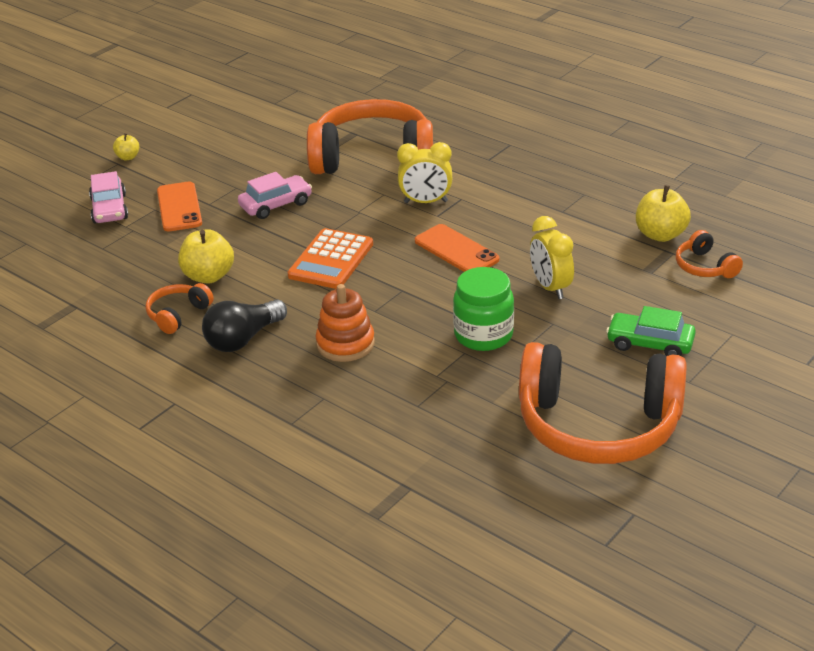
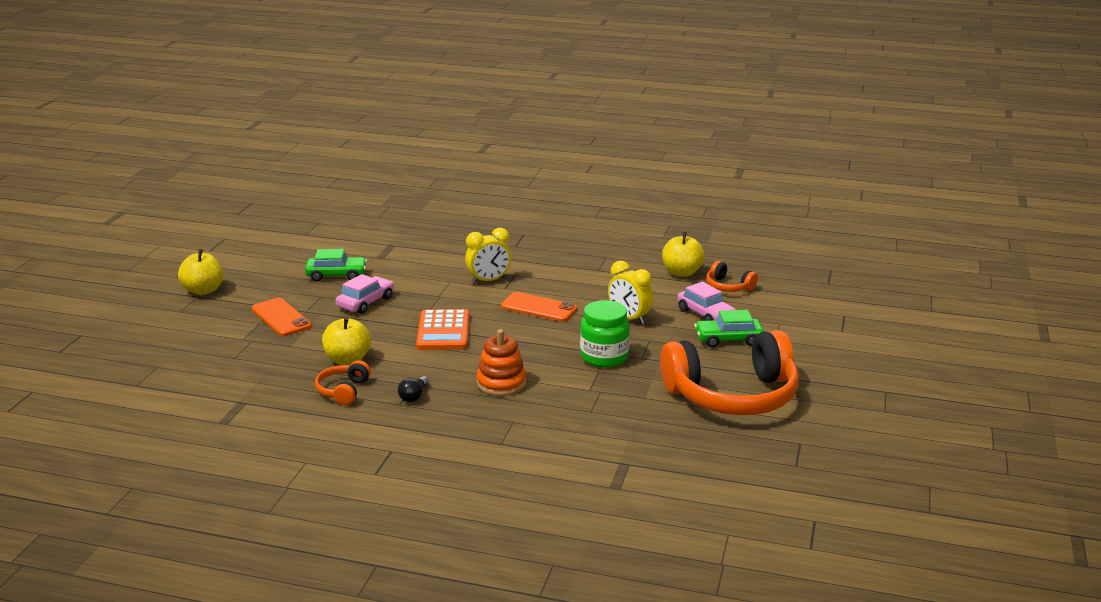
camera: 25 degrees left, 10 degrees down
(109, 209) = (217, 329): pink car -> pink car (706, 314)
(128, 157) = (203, 290): yellow apple -> yellow apple, size x1.84
(243, 339) = (414, 396): black light bulb -> black light bulb, size x0.55
(270, 163) = (336, 275): none -> green car
(372, 157) = (421, 259): orange headphones -> none

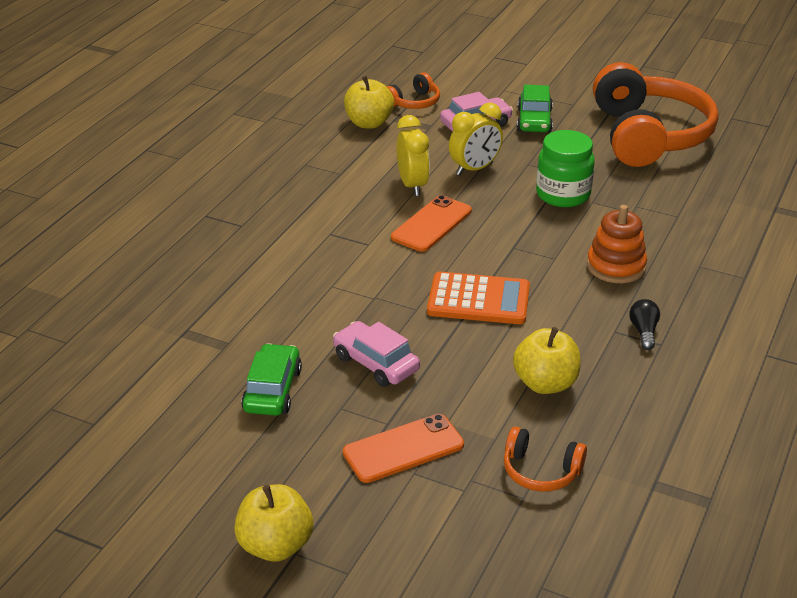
camera: 80 degrees left, 10 degrees up
(343, 391) = (628, 389): orange headphones -> orange headphones (540, 471)
(414, 396) = (644, 332): black light bulb -> black light bulb turned 120 degrees counterclockwise
(488, 281) = (343, 254): yellow clock -> yellow clock (412, 185)

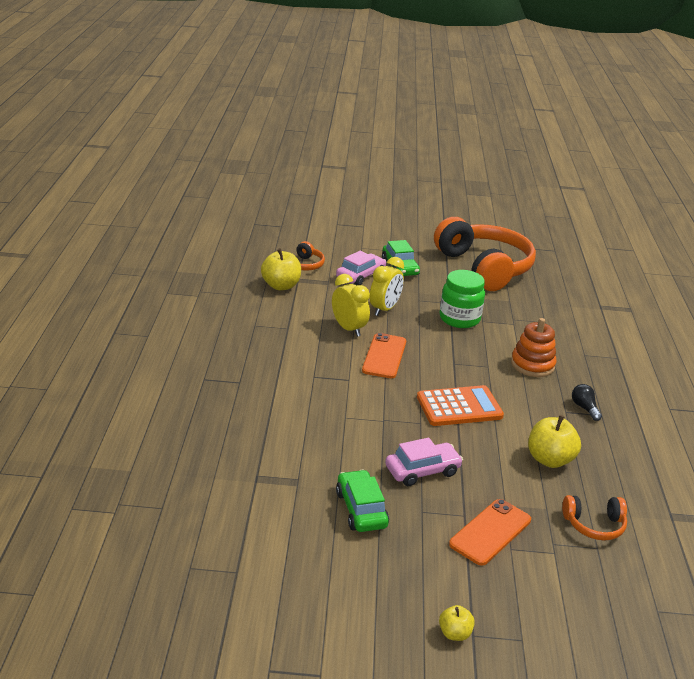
camera: 25 degrees left, 5 degrees down
(275, 545) = (454, 633): yellow apple -> yellow apple, size x0.54
(376, 363) = (422, 471): pink car -> pink car turned 135 degrees clockwise

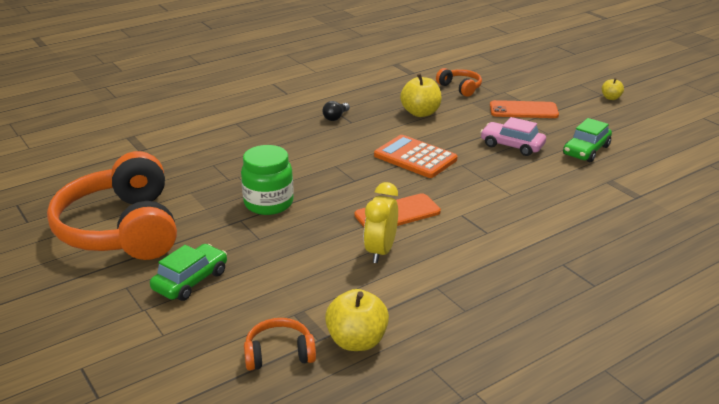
camera: 125 degrees left, 0 degrees up
(360, 276) = (250, 297): pink car -> none
(384, 309) = (310, 249): yellow clock -> none
(484, 268) = (122, 229): orange headphones -> orange headphones turned 45 degrees counterclockwise
(532, 365) = (302, 149): orange stacking toy -> none

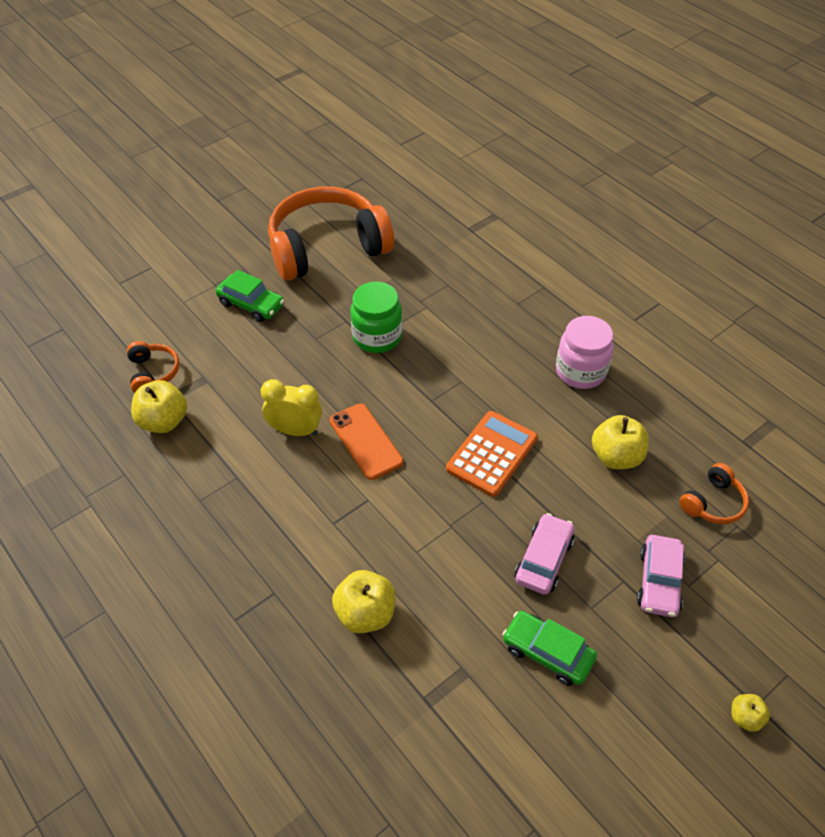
camera: 85 degrees right, 20 degrees up
(336, 117) = (580, 371): black light bulb -> pink jar
(523, 110) = (659, 582): orange phone -> pink car
(573, 219) = (365, 614): none -> yellow apple

